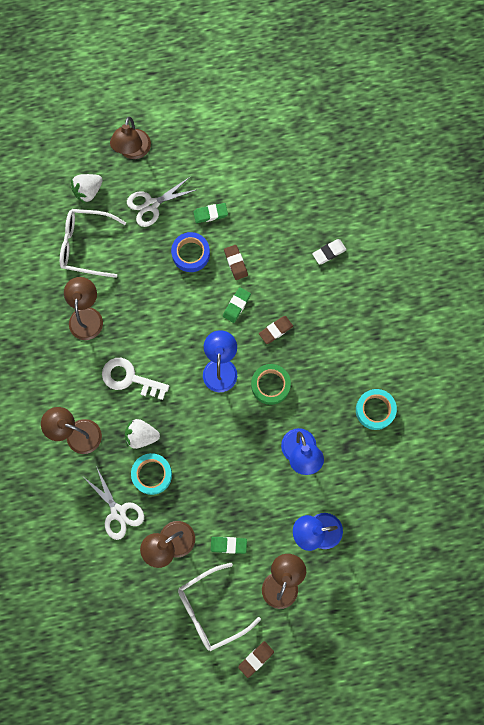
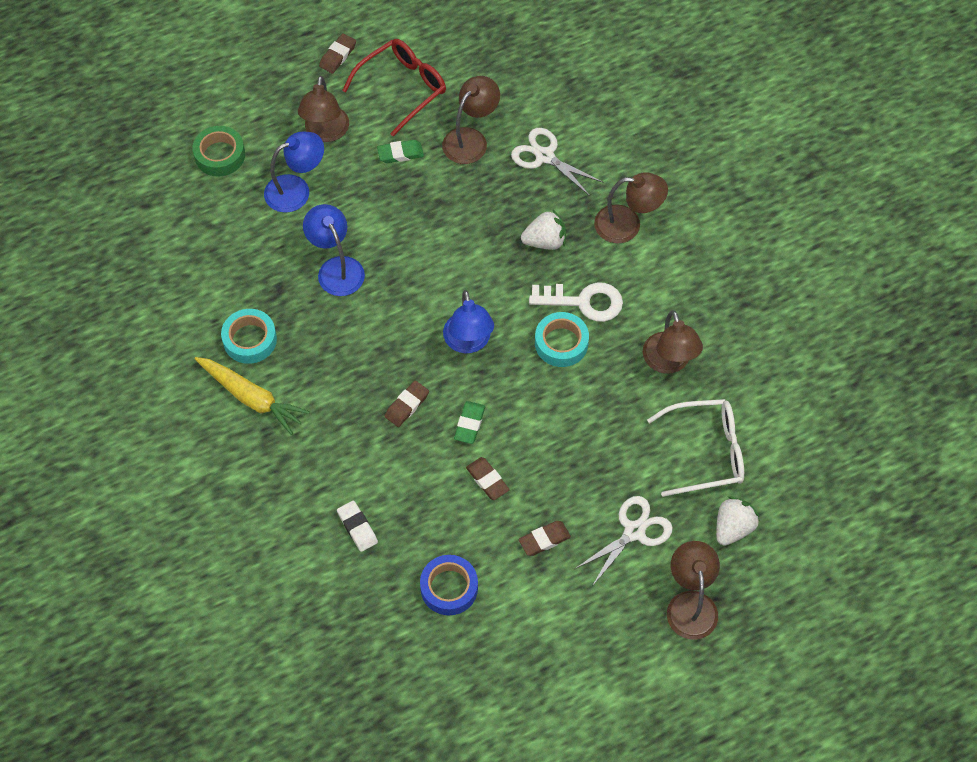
camera: 165 degrees right, 15 degrees down
(152, 474) = (517, 203): turquoise tape -> turquoise tape (561, 343)
(191, 254) = (555, 477): blue tape -> blue tape (449, 588)
(210, 214) = (544, 540): green eraser -> brown eraser
(211, 610) = (402, 88): white glasses -> red glasses
(270, 385) = (396, 337): green tape -> green tape (220, 155)
(329, 252) = (357, 527): white eraser -> white eraser turned 75 degrees counterclockwise
(381, 364) = (251, 398): none -> yellow carrot

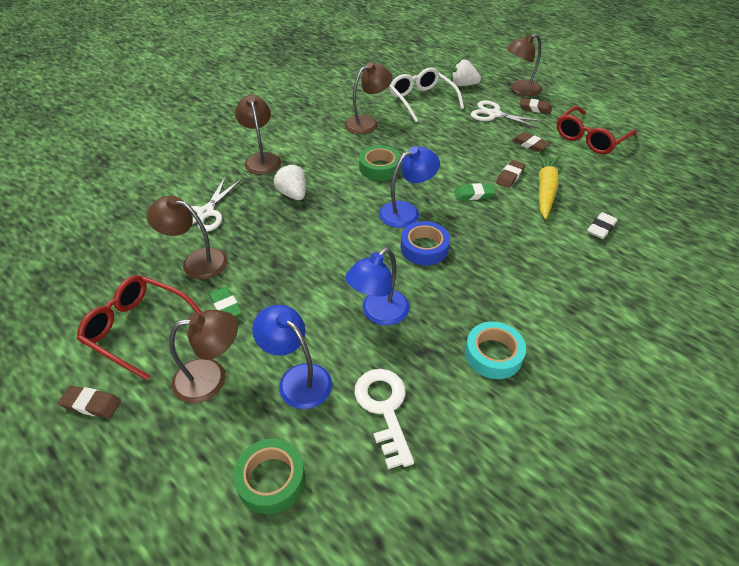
camera: 110 degrees left, 15 degrees down
(251, 398) = (550, 331): yellow carrot -> yellow carrot (545, 190)
(407, 405) = (483, 230): brown eraser -> brown eraser (535, 108)
(449, 588) = (599, 174): blue tape -> blue tape (424, 248)
(528, 626) = (590, 139): none -> red glasses
(561, 343) = (379, 168): turquoise tape -> green tape
(584, 302) = (339, 165): white key -> white key (384, 408)

